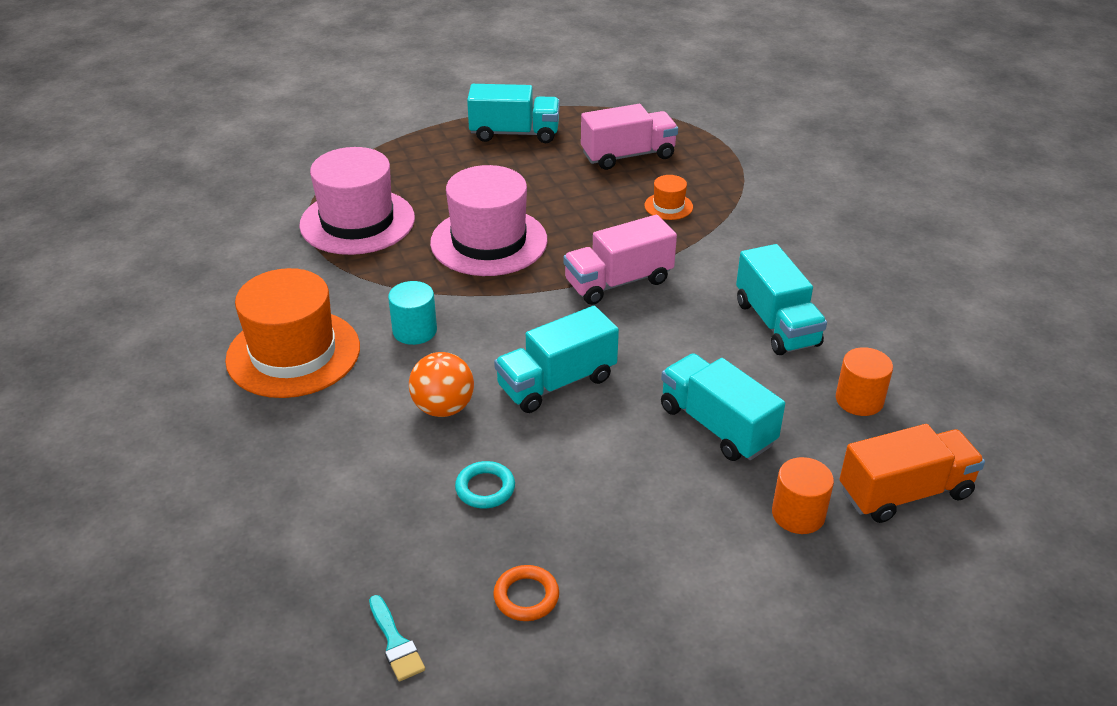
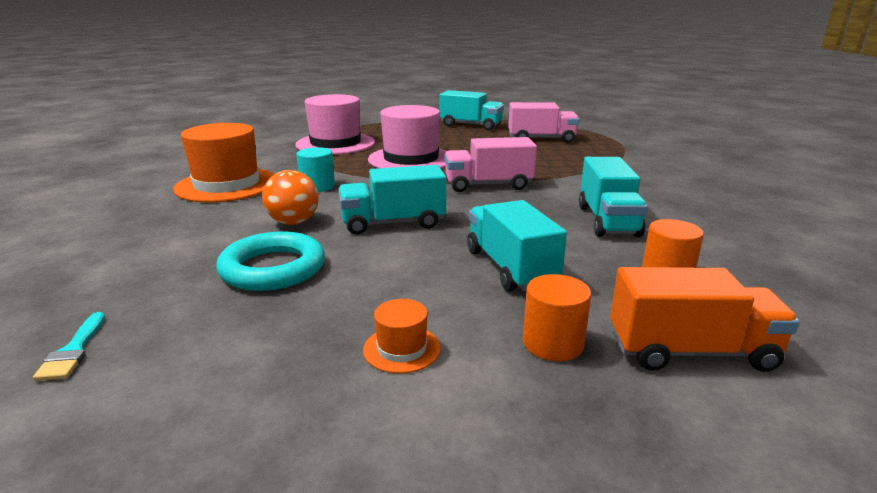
camera: 20 degrees right, 15 degrees down
(485, 488) = (273, 268): turquoise ring -> turquoise ring, size x1.87
(526, 596) = (224, 345): orange ring -> none
(668, 206) = (555, 160): orange hat -> orange hat (402, 349)

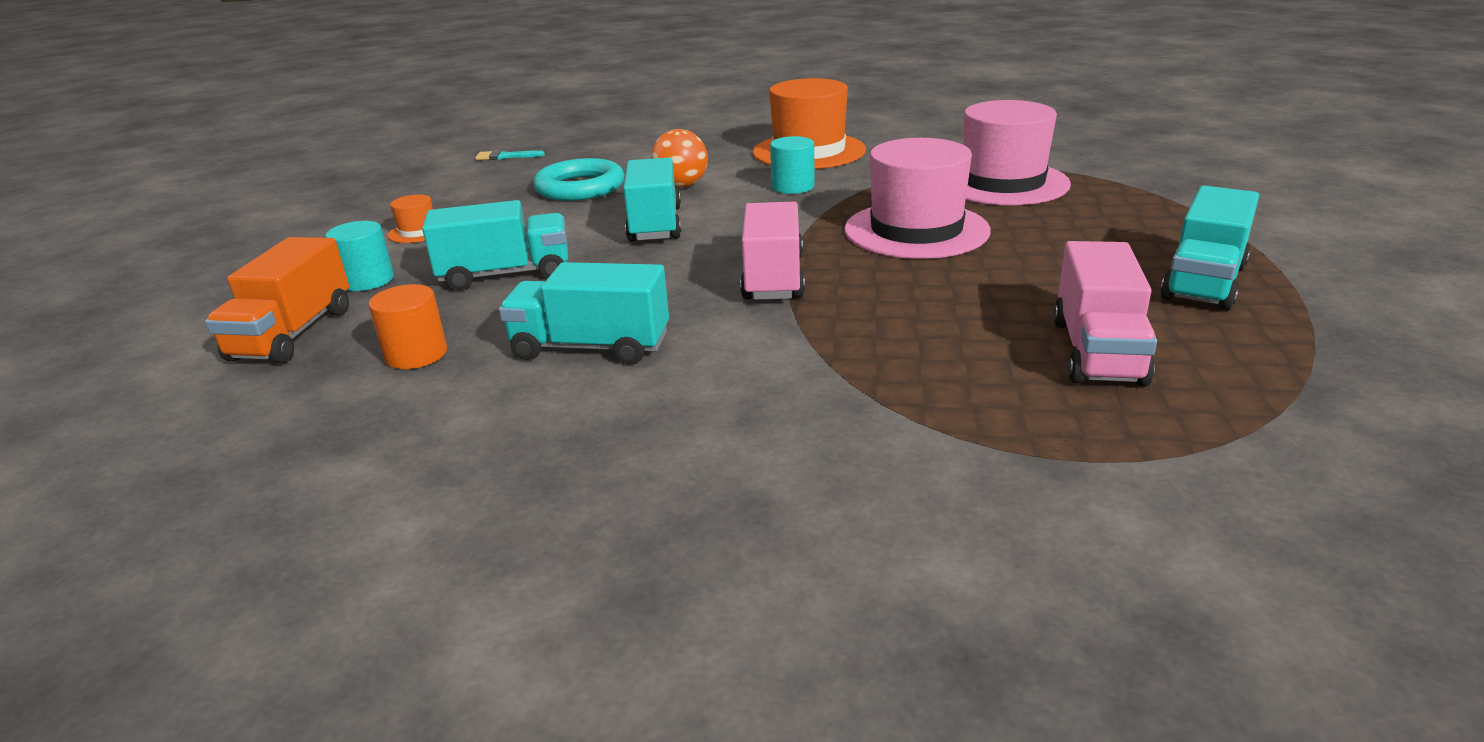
camera: 100 degrees right, 5 degrees up
(553, 343) = (367, 280): orange cylinder -> turquoise cylinder

